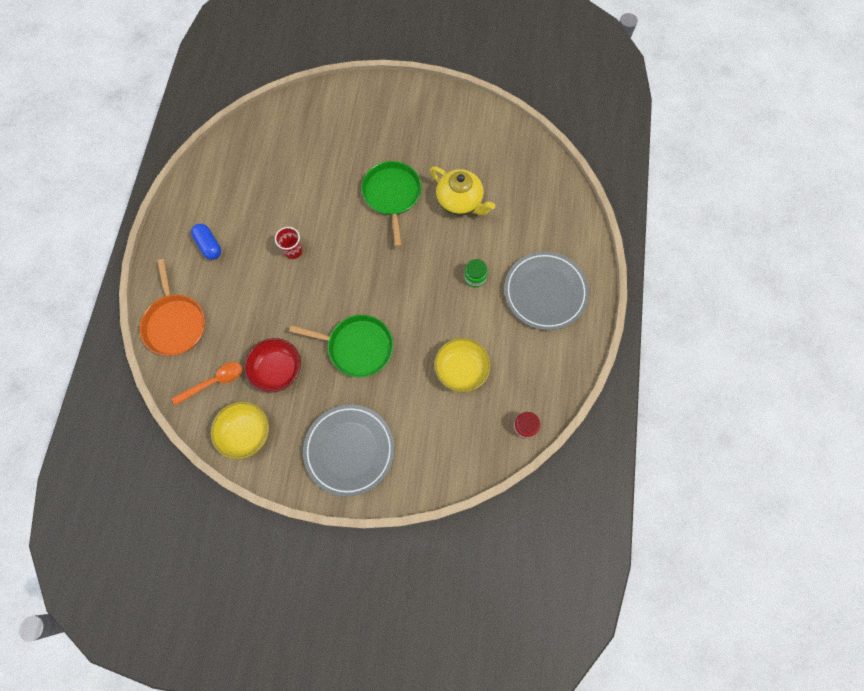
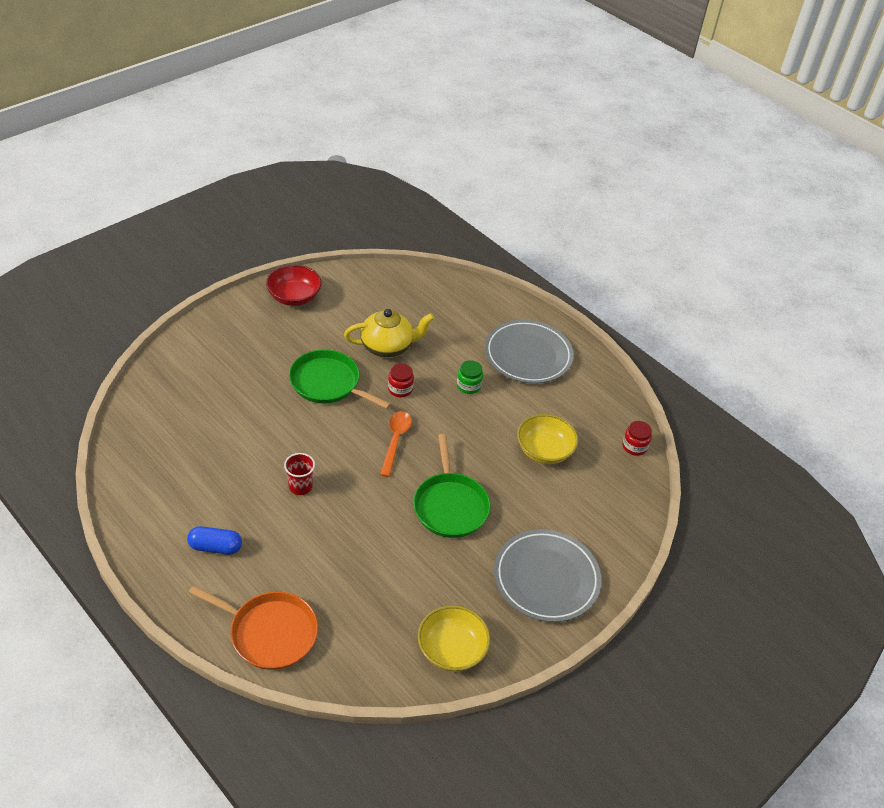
camera: 55 degrees left, 25 degrees down
(214, 382) = (370, 641): orange spoon -> orange spoon (395, 441)
(277, 370) = (411, 580): red bowl -> red bowl (294, 297)
(357, 347) = (450, 505): green pan -> green pan turned 120 degrees clockwise
(429, 239) = (400, 389): none -> red jar

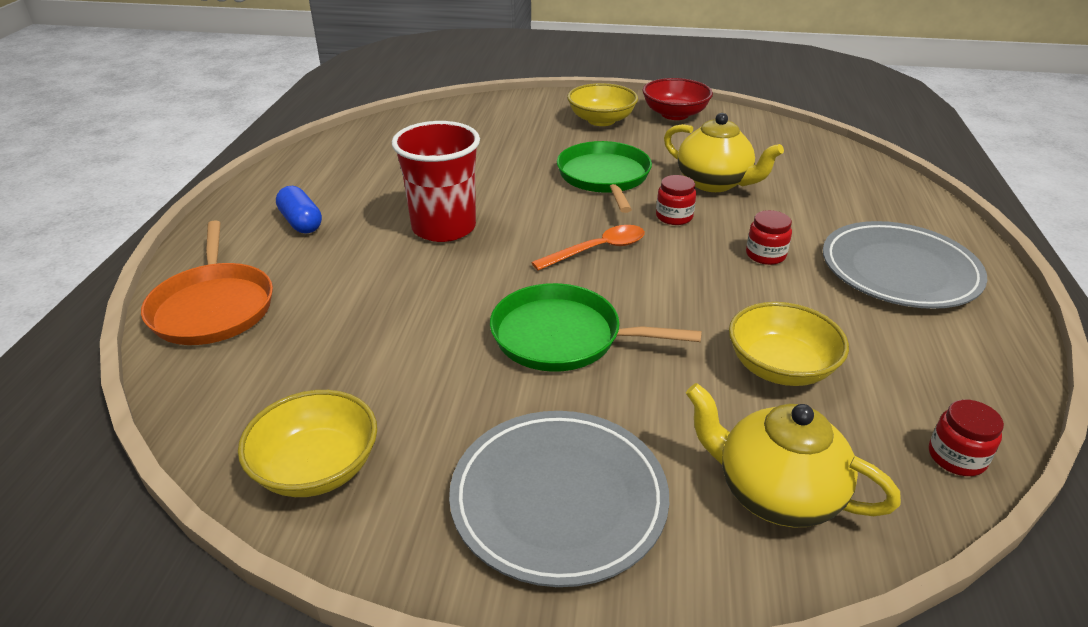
camera: 55 degrees right, 10 degrees down
(259, 332) = (601, 120): none -> yellow bowl
(300, 486) = (444, 227): red cup -> red cup, size x1.97
(450, 505) = (563, 337): green pan -> green pan turned 60 degrees clockwise
(468, 386) = (765, 255): green jar -> red jar
(603, 511) = (775, 493): none -> yellow teapot

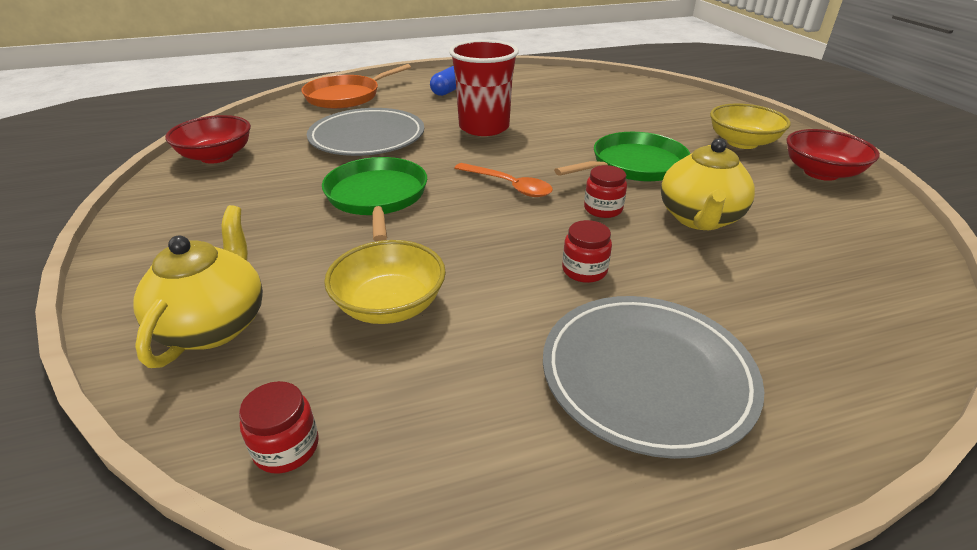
camera: 65 degrees right, 0 degrees up
(317, 468) = (217, 156): yellow bowl -> red bowl
(558, 499) = (198, 232): grey plate -> grey plate (367, 137)

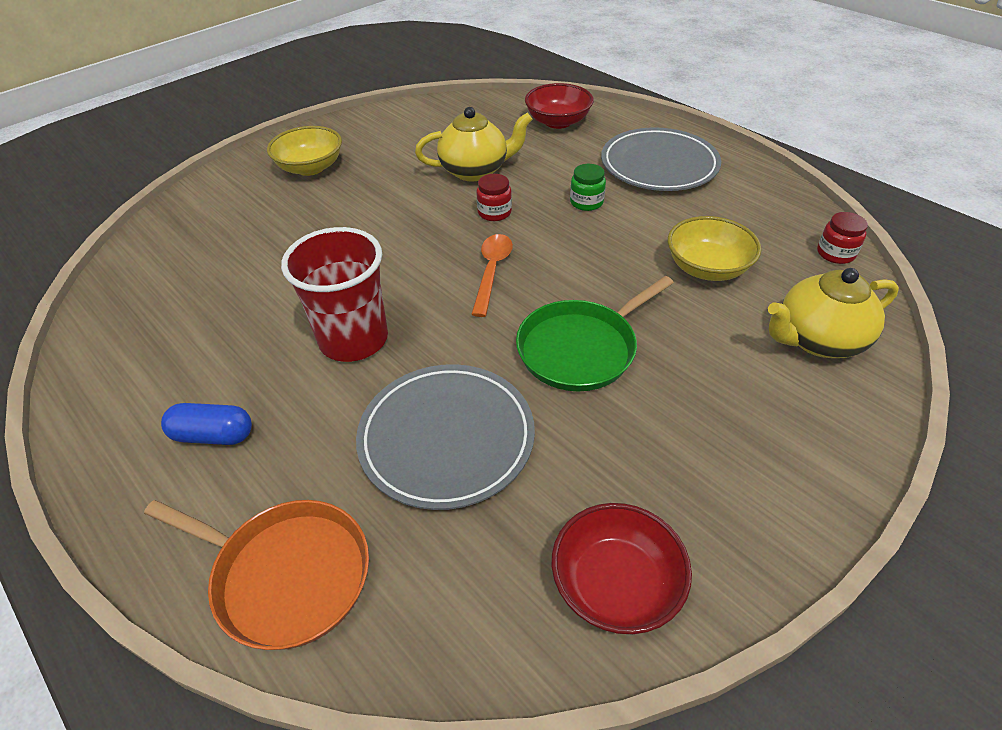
camera: 115 degrees left, 10 degrees up
(584, 270) = (586, 202): red jar -> green jar
(634, 165) = (397, 213): green pan -> none
(821, 173) = (357, 131): red bowl -> red bowl (558, 122)

